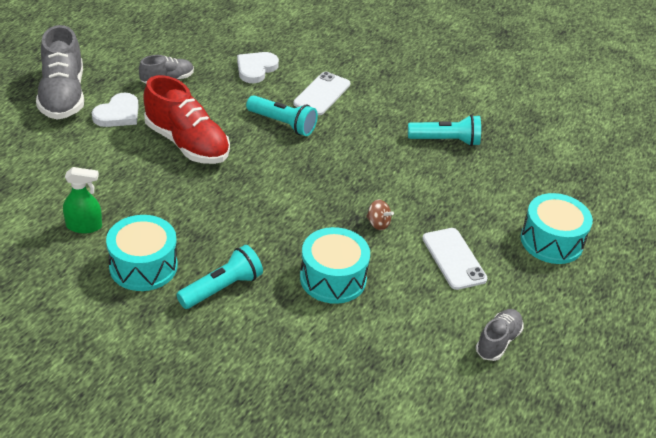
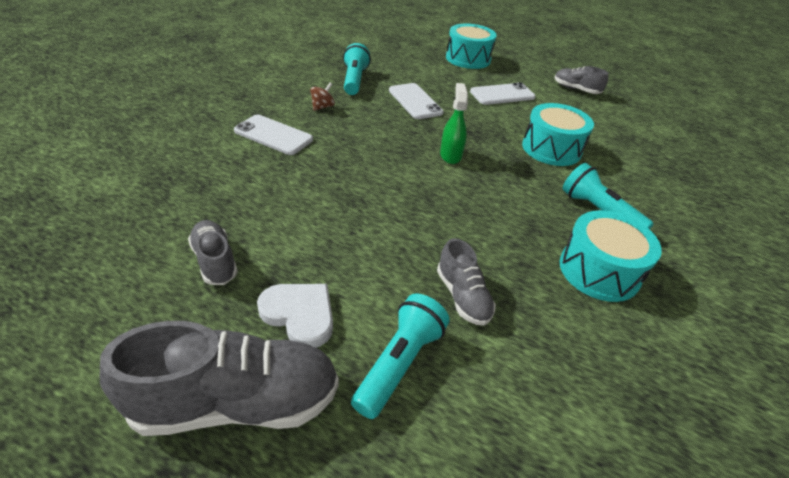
camera: 90 degrees left, 0 degrees up
(84, 226) = (558, 334): green spray bottle -> green spray bottle (450, 155)
(124, 184) = (462, 296): none -> grey shoe
(187, 143) = (369, 238): red shoe -> none
(256, 69) = (209, 178): white heart -> none
(283, 124) = (328, 163): turquoise flashlight -> turquoise flashlight (399, 363)
(378, 224) = (474, 122): brown spinning top -> brown spinning top (322, 107)
(411, 182) = (415, 101): none -> white phone

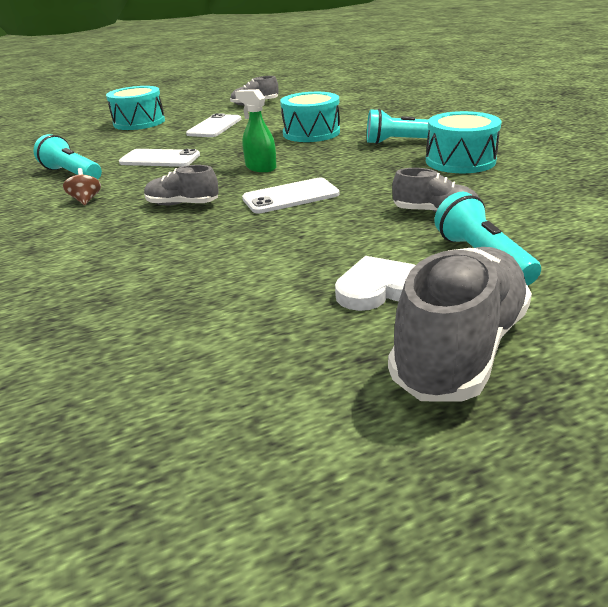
camera: 45 degrees left, 10 degrees down
(215, 261) = (247, 318): grey shoe -> grey shoe (182, 204)
(273, 135) = (86, 237): white phone -> white phone (291, 196)

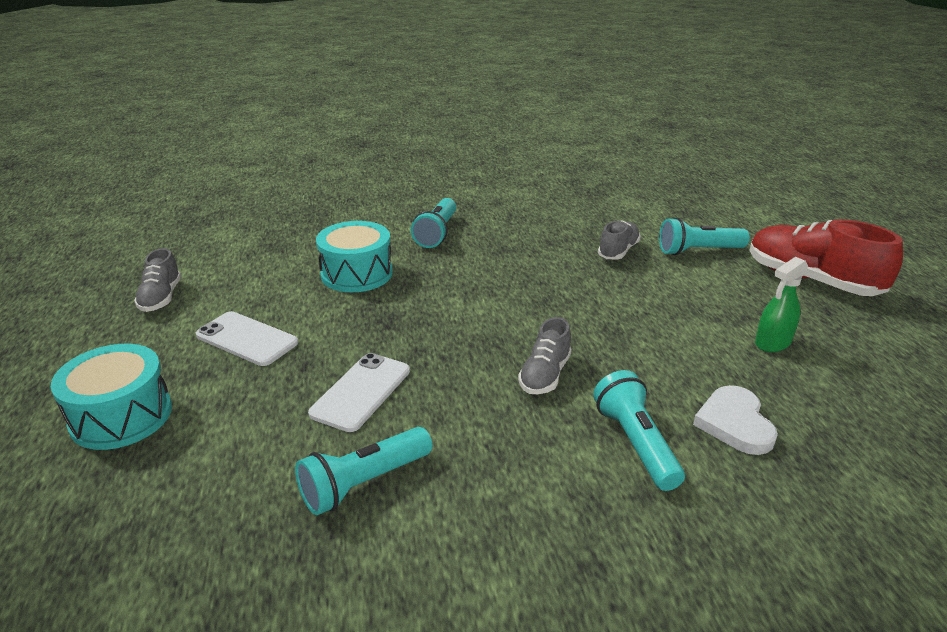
camera: 80 degrees left, 0 degrees up
(86, 200) = (492, 457): brown spinning top -> none
(90, 243) = (635, 443): none -> turquoise flashlight
(260, 167) = (456, 317): green spray bottle -> green spray bottle (772, 343)
(291, 196) = (554, 308): white phone -> none
(380, 288) = (741, 292): white heart -> white heart (735, 423)
(460, 161) = (510, 220): turquoise drum -> none
(460, 348) = (811, 280): grey shoe -> red shoe

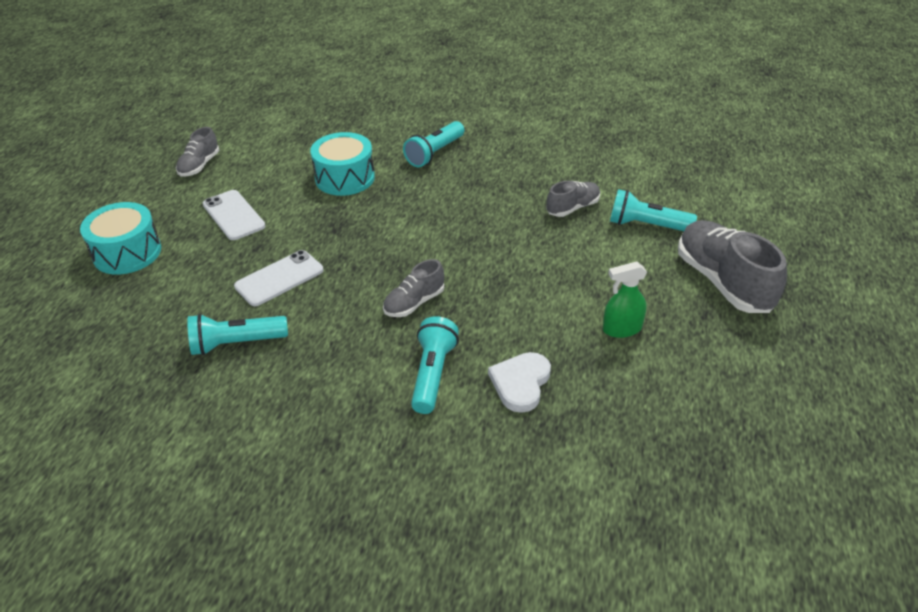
camera: 25 degrees right, 10 degrees up
(811, 280) = (723, 282): red shoe -> grey shoe

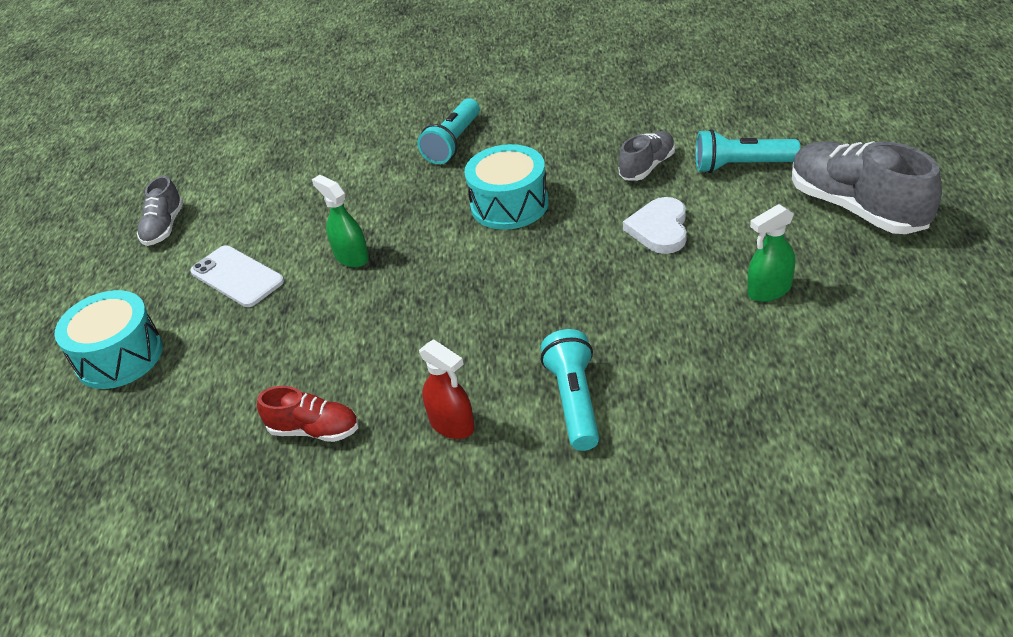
camera: 10 degrees left, 0 degrees up
(236, 343) = (314, 430): turquoise flashlight -> red shoe
(279, 278) = (332, 338): white phone -> none
(320, 221) = (351, 257): none -> green spray bottle
(335, 367) = (452, 424): none -> red spray bottle
(345, 178) = (357, 198): turquoise drum -> turquoise drum (509, 205)
(414, 303) = (512, 324): grey shoe -> none
(520, 383) = (683, 383): white heart -> white heart (659, 229)

